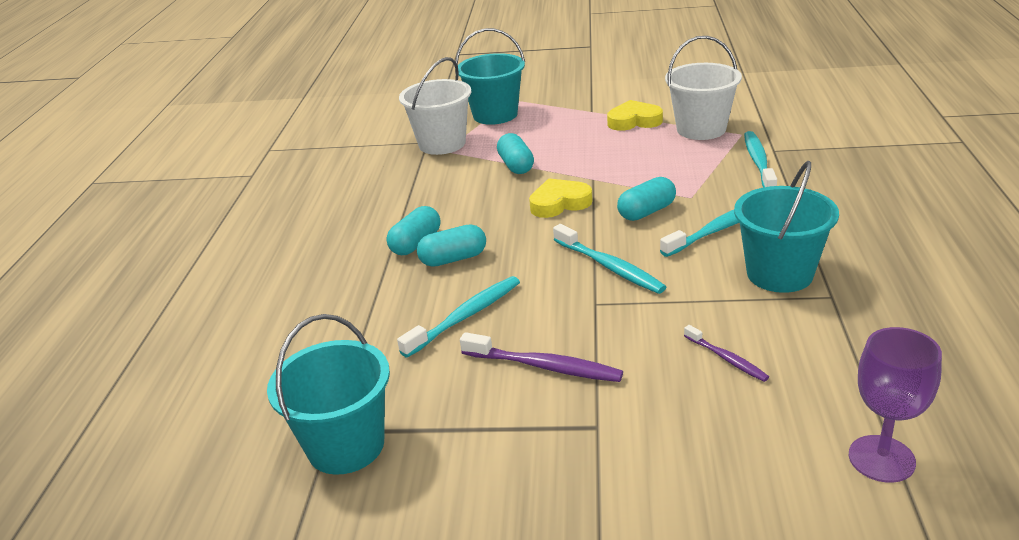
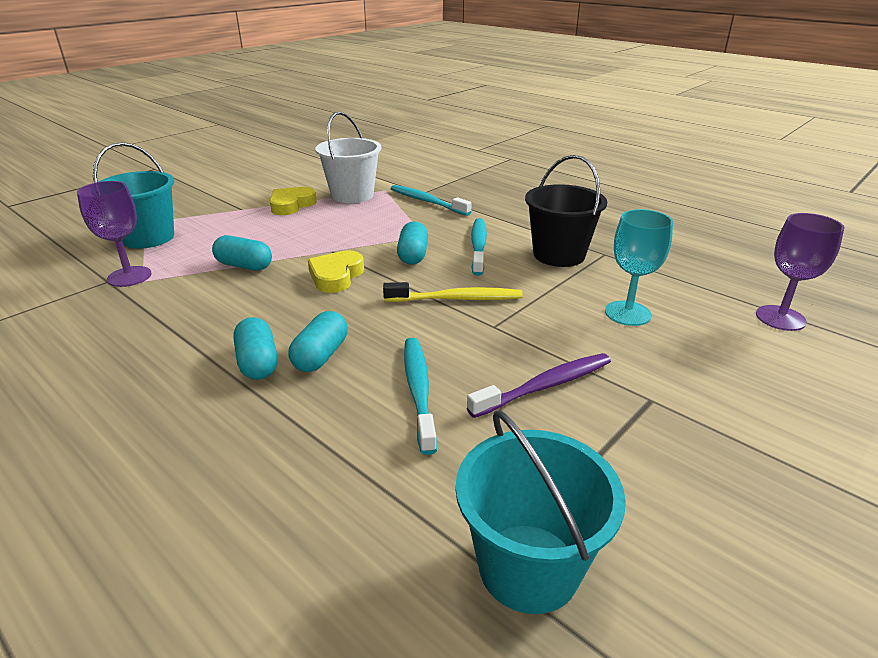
camera: 55 degrees left, 0 degrees up
(442, 144) = (129, 276): white bucket -> purple goblet
(609, 267) = (456, 299): turquoise toothbrush -> yellow toothbrush
(727, 359) = (627, 313): purple toothbrush -> turquoise goblet
(779, 274) = (559, 255): turquoise bucket -> black bucket

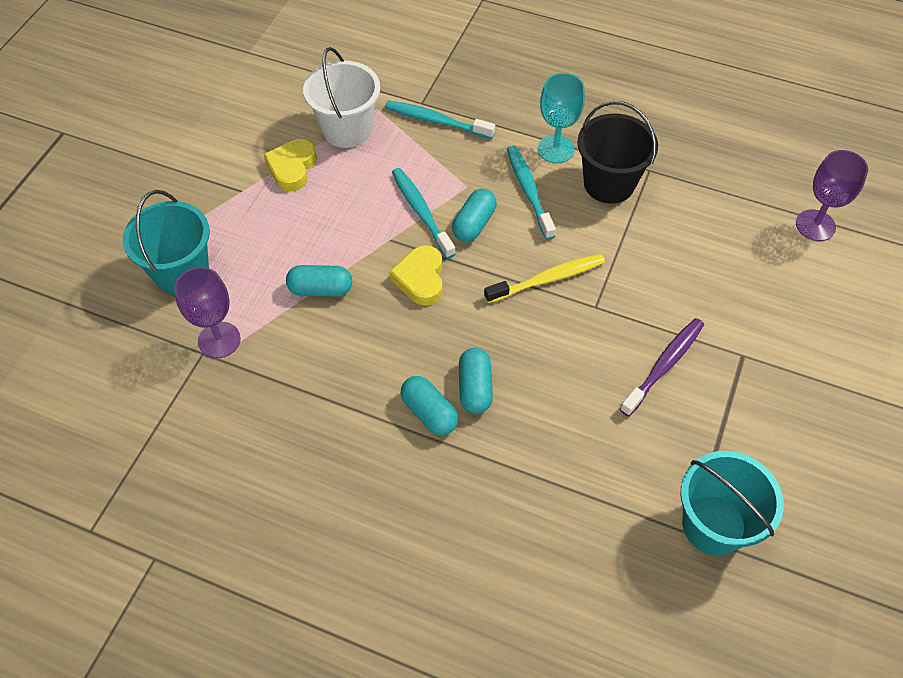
camera: 20 degrees left, 25 degrees up
(413, 255) = (474, 224): turquoise capsule -> turquoise capsule turned 45 degrees clockwise
(418, 391) = (573, 401): turquoise toothbrush -> turquoise toothbrush (421, 212)
(627, 313) = (696, 256): turquoise goblet -> turquoise goblet (556, 149)

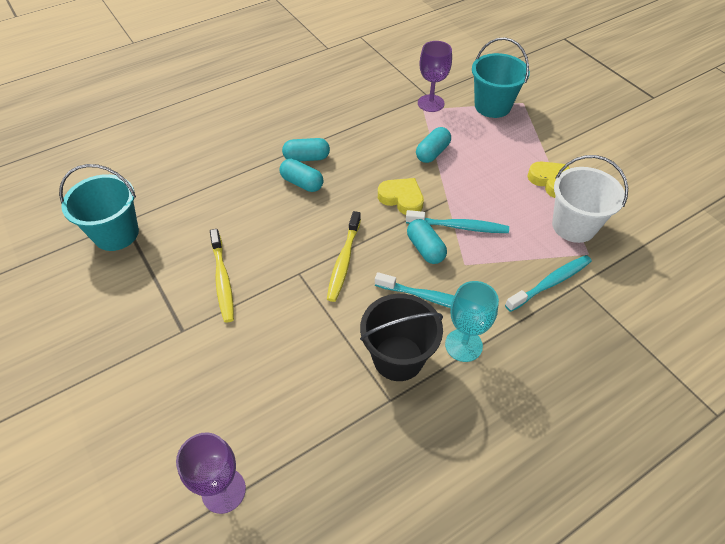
camera: 125 degrees right, 5 degrees down
(664, 365) = (222, 280): purple toothbrush -> yellow toothbrush

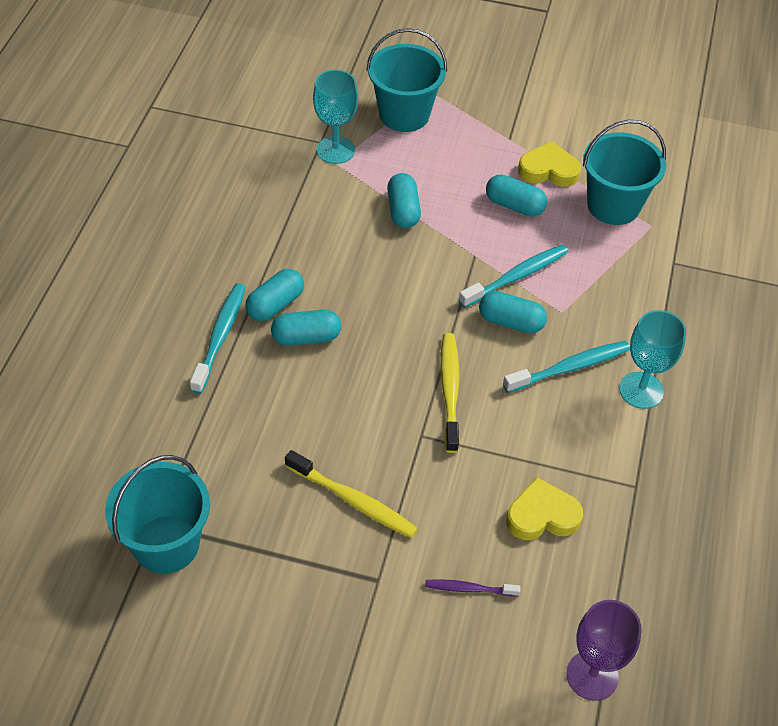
camera: 45 degrees left, 0 degrees up
(220, 376) = (469, 589): none -> purple toothbrush
(344, 261) = (449, 390): yellow toothbrush -> yellow toothbrush turned 150 degrees counterclockwise
(398, 358) = (602, 444): black bucket -> none
(402, 198) = (430, 284): yellow heart -> yellow heart (542, 515)
(430, 103) = (335, 150): purple goblet -> turquoise goblet
(504, 188) = (514, 205): none -> turquoise capsule
(550, 283) = (650, 278): turquoise toothbrush -> turquoise toothbrush (220, 336)
(574, 226) = (613, 205): white bucket -> turquoise bucket

